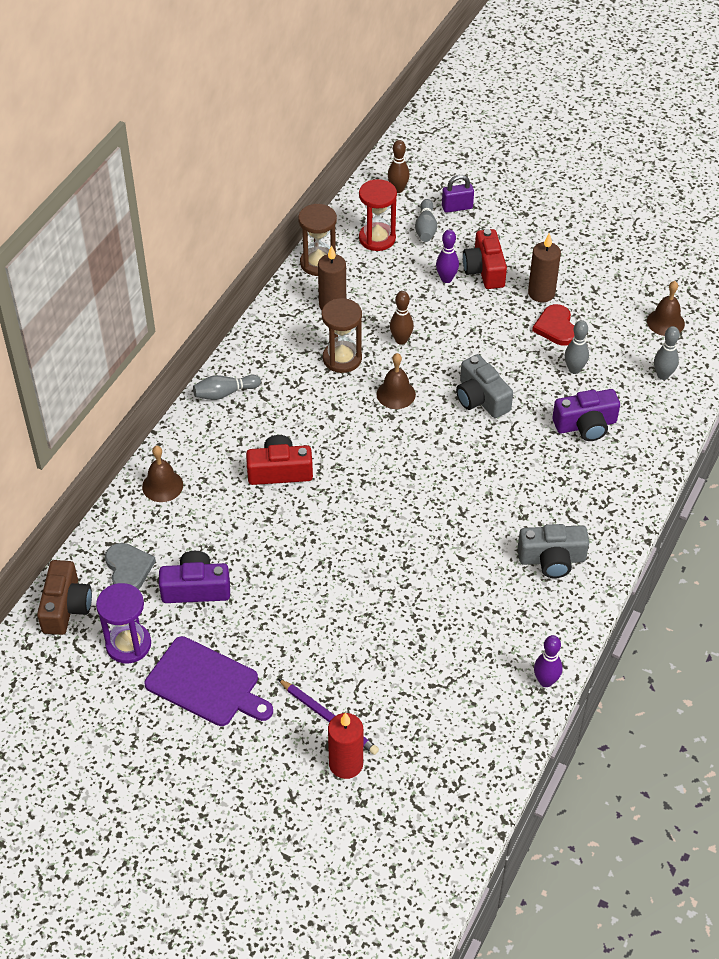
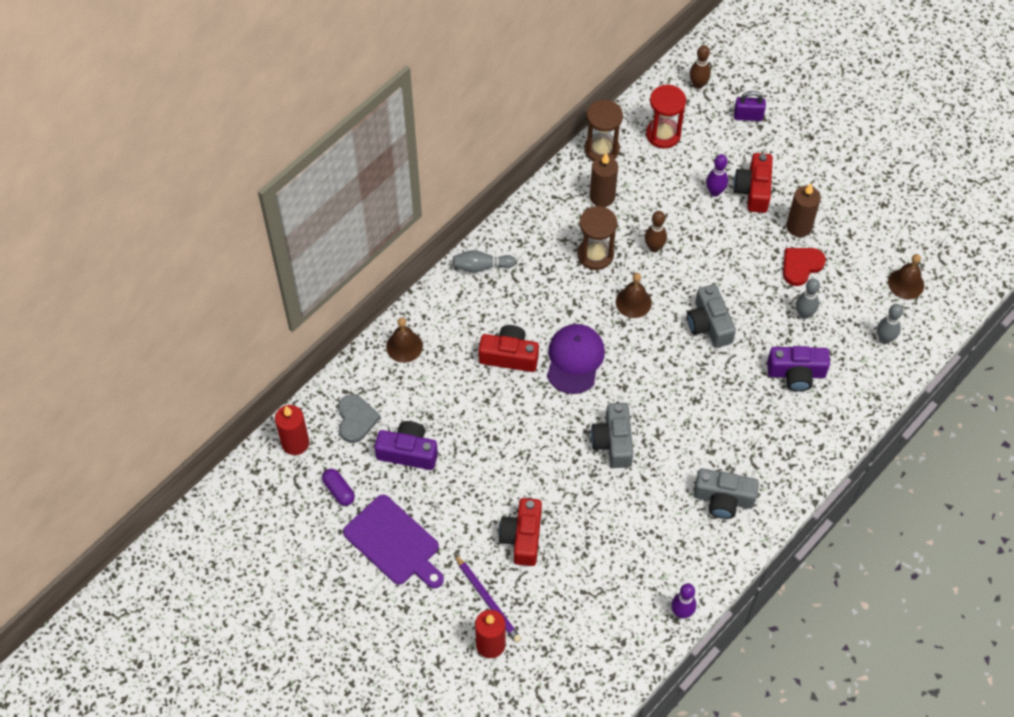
camera: 15 degrees right, 10 degrees up
(66, 607) = (295, 443): brown camera -> red candle
(128, 644) = (339, 490): purple hourglass -> purple capsule
(348, 645) = (522, 537): none -> red camera
(351, 460) = (575, 359): none -> purple cap
(417, 530) = (613, 442): none -> grey camera
(426, 228) = (712, 133): grey bowling pin -> none
(556, 327) = (801, 266): red heart -> red heart turned 45 degrees clockwise

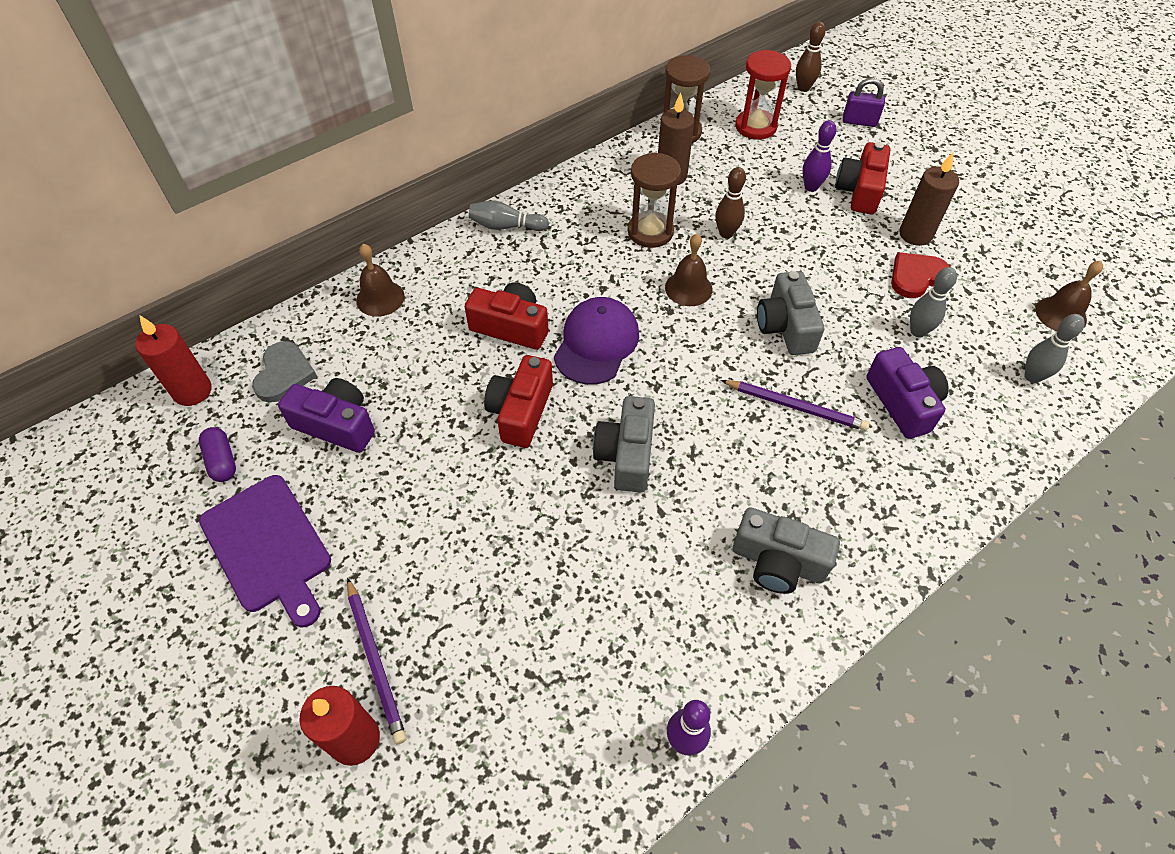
camera: 10 degrees right, 5 degrees down
(522, 537) = (459, 570): red camera -> red camera (521, 411)
(723, 388) = (795, 407): none -> purple pencil
(796, 373) = (903, 403): purple camera -> purple camera turned 120 degrees counterclockwise

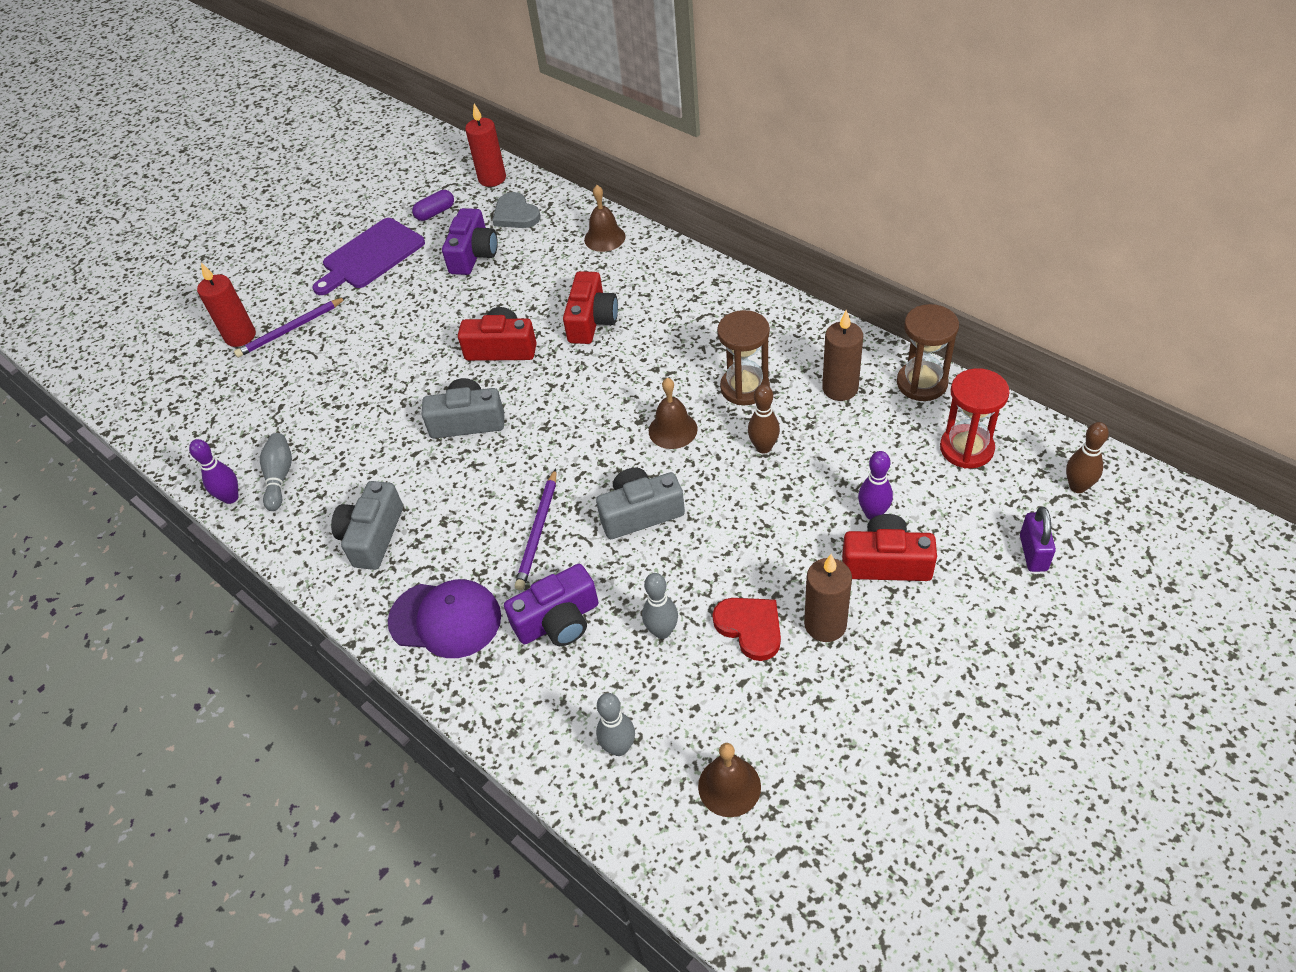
camera: 85 degrees right, 5 degrees down
(284, 374) = (515, 214): grey heart -> grey heart turned 60 degrees clockwise
(506, 226) = (716, 287): grey bowling pin -> grey bowling pin (280, 477)
(596, 343) = (585, 378): purple cap -> purple cap (445, 619)

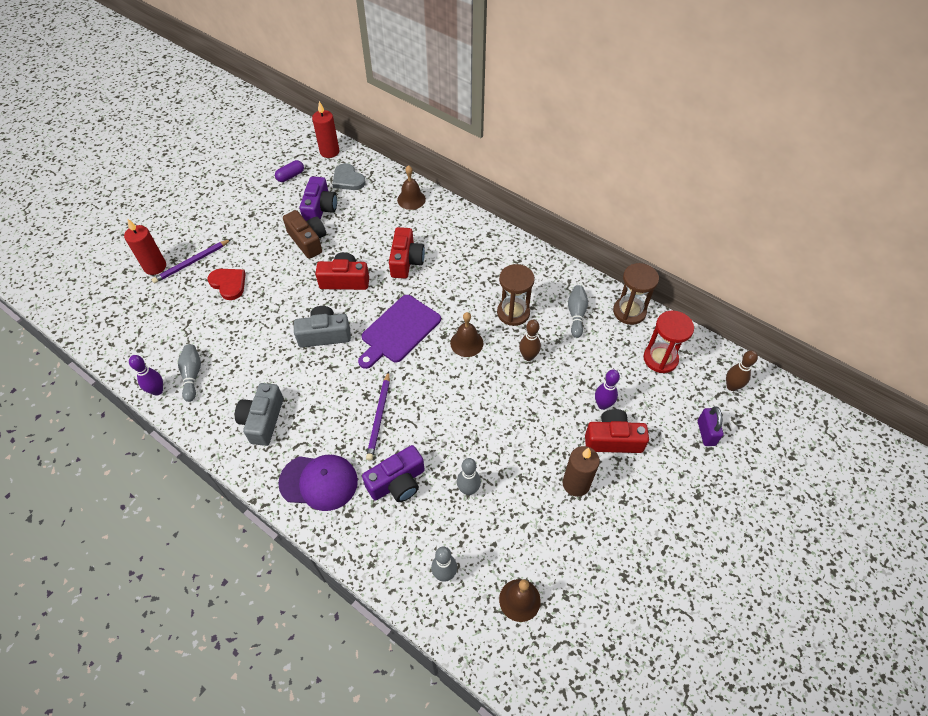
camera: 10 degrees left, 5 degrees up
(371, 256) = (246, 208): purple cutting board -> purple cutting board (399, 331)
(453, 297) = (308, 241): none -> brown camera
(640, 513) = (448, 404): grey camera -> none
(750, 627) = (527, 486): red heart -> red heart (229, 284)
(840, 388) = (576, 314): brown candle -> grey bowling pin

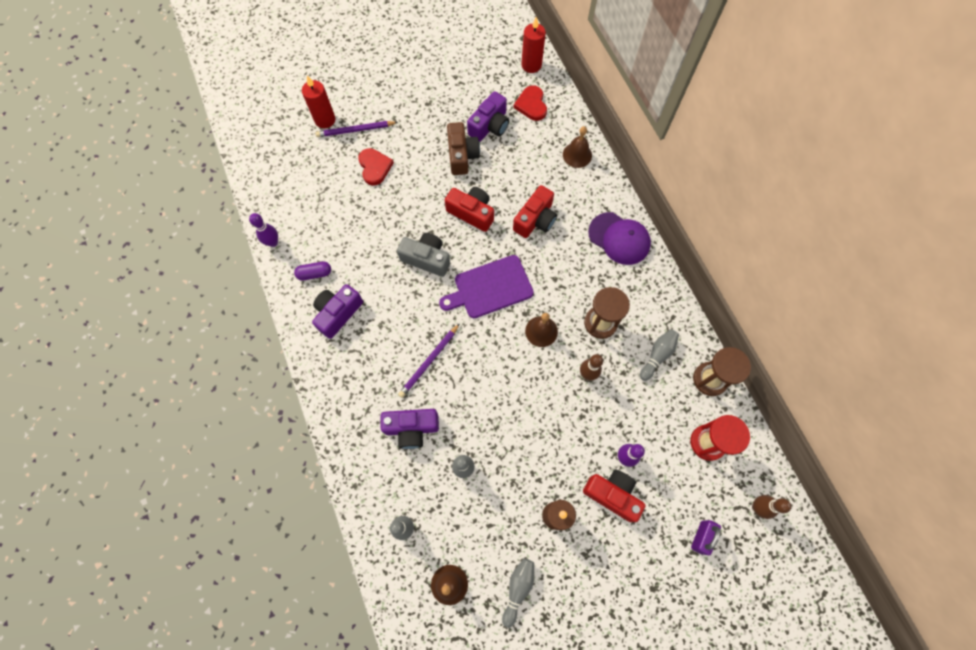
camera: 30 degrees right, 15 degrees up
(192, 375) = (305, 242): grey bowling pin -> grey bowling pin (518, 588)
(263, 420) = (338, 313): grey camera -> purple camera
(290, 176) = (482, 77): purple capsule -> purple capsule (314, 274)
(319, 482) = (352, 393): purple cap -> purple cap (619, 238)
(348, 179) = (531, 105): grey heart -> red heart

